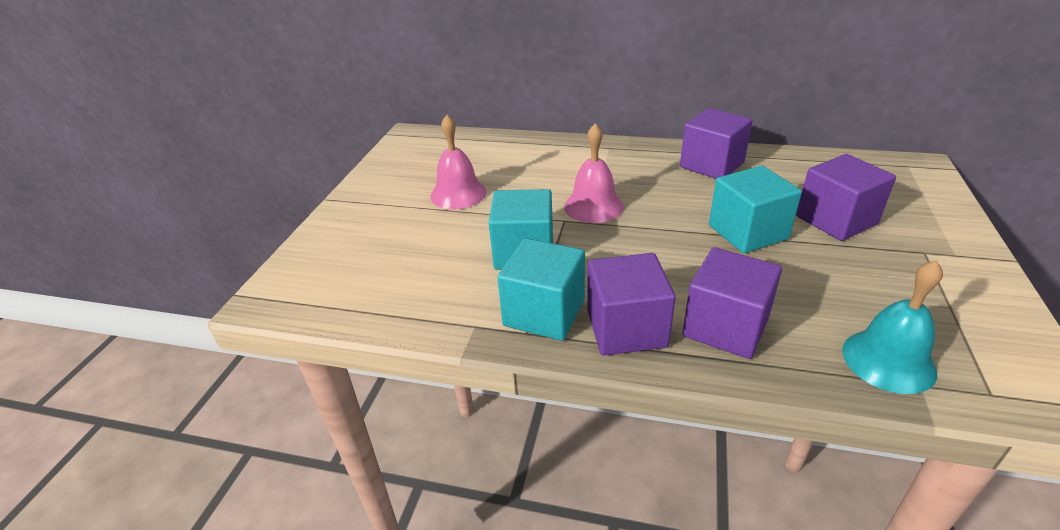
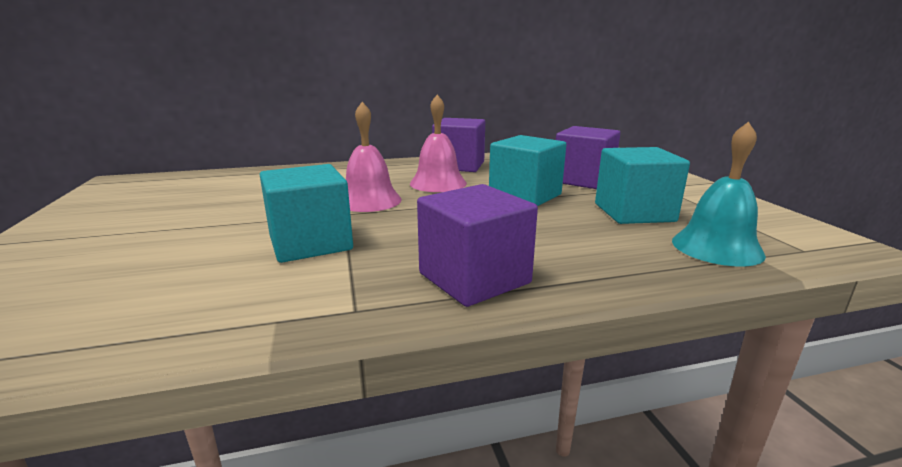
camera: 30 degrees left, 15 degrees down
(458, 194) = (200, 213): pink bell -> pink bell (438, 183)
(544, 313) = (367, 286): turquoise cube -> turquoise cube (634, 212)
(725, 327) = (569, 255): purple cube -> none

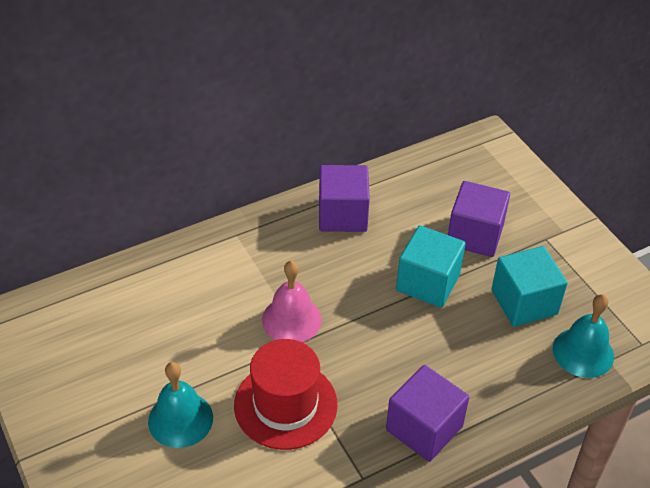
camera: 15 degrees left, 25 degrees up
(183, 239) = (180, 419): none -> turquoise bell
(310, 243) = (285, 405): turquoise cube -> red hat
(438, 183) = (338, 267): pink bell -> none

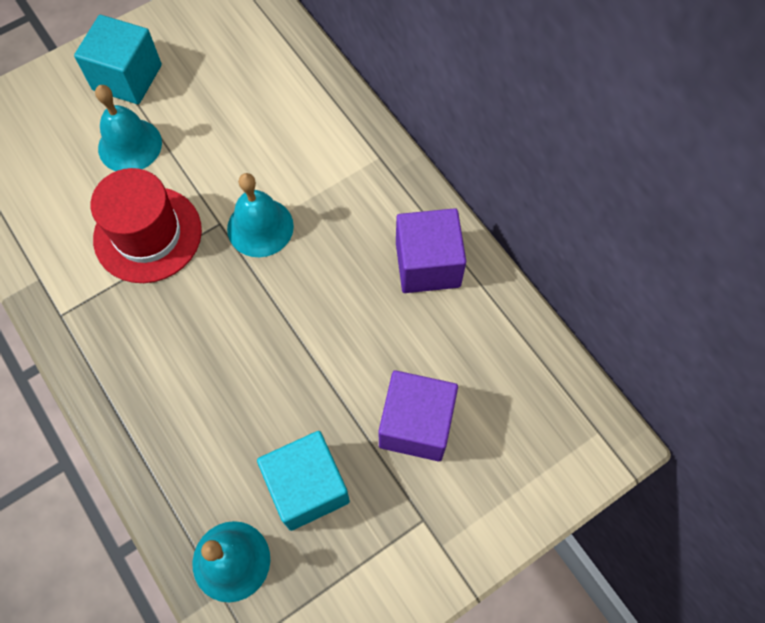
camera: 85 degrees right, 20 degrees up
(291, 319) = (260, 227): pink bell -> turquoise bell
(424, 428) = (119, 372): purple cube -> none
(428, 282) = (328, 369): turquoise cube -> turquoise cube (127, 77)

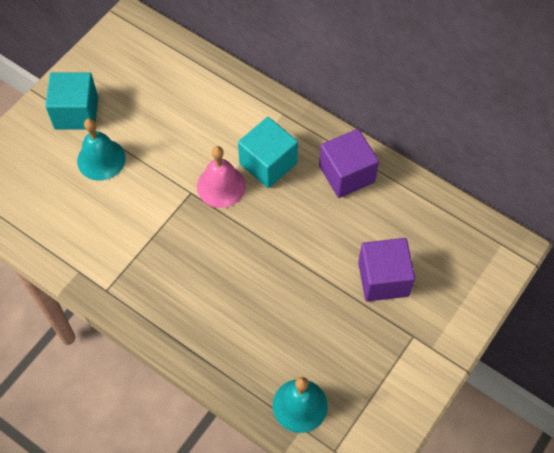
camera: 20 degrees left, 5 degrees down
(148, 234) = (143, 216): red hat -> none
(260, 227) = (221, 186): turquoise bell -> pink bell
(307, 487) = (329, 342): turquoise cube -> turquoise cube (268, 163)

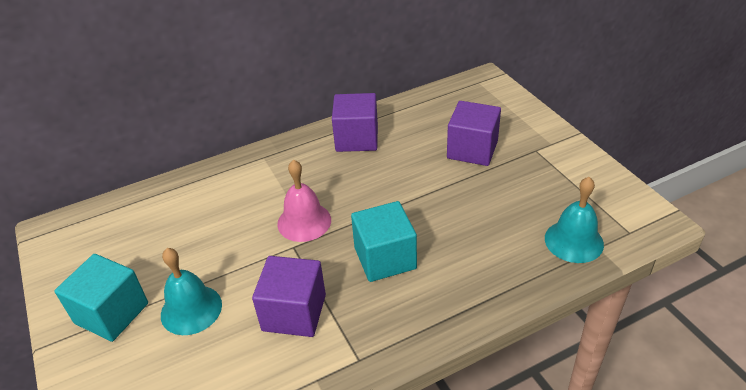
camera: 60 degrees left, 20 degrees down
(128, 227) = (294, 312): none -> purple cube
(268, 163) = (306, 182): turquoise cube -> turquoise cube (385, 258)

